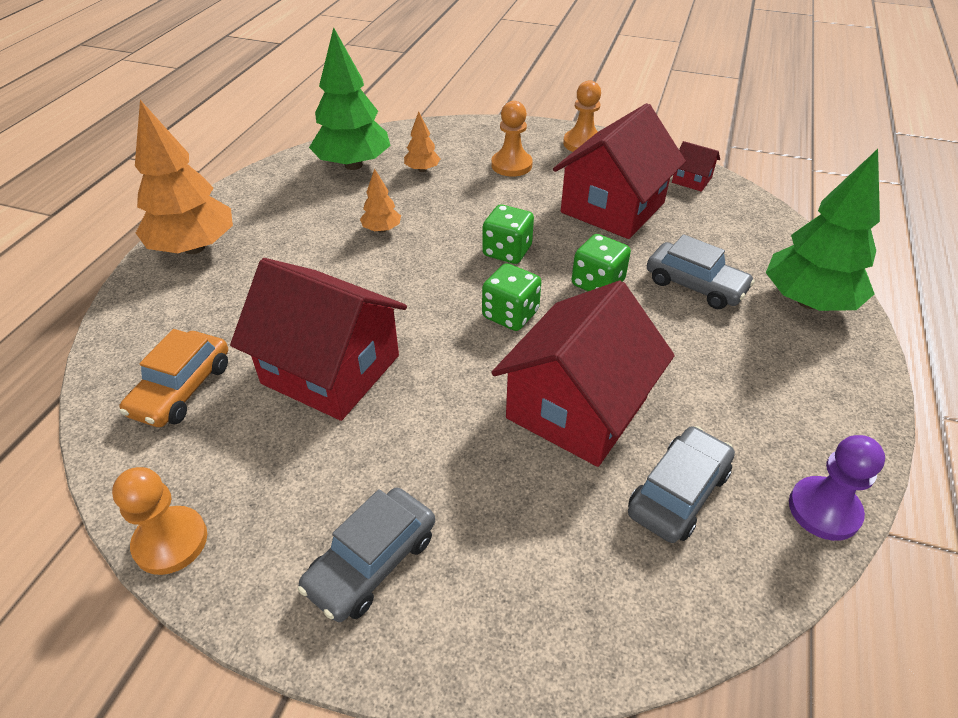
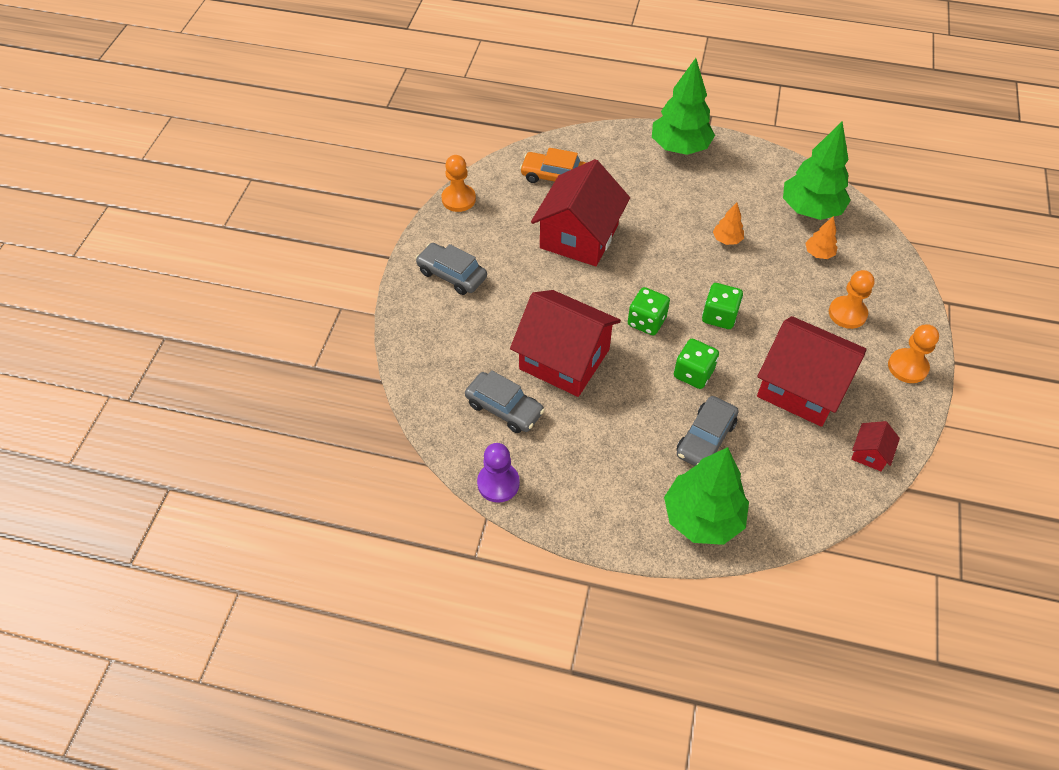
camera: 85 degrees right, 10 degrees up
(194, 248) = (679, 147): orange tree -> green tree

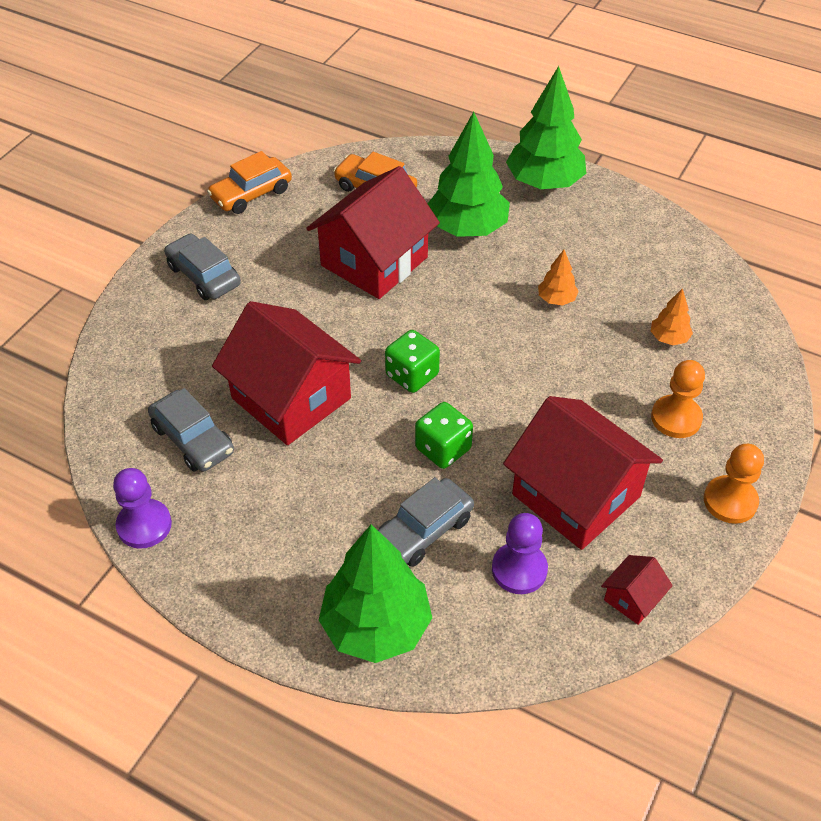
camera: 15 degrees right, 5 degrees down
(458, 199) = (251, 194): orange pawn -> orange car
(719, 316) = (506, 387): green dice -> none
(784, 451) = (519, 569): none -> purple pawn
(810, 209) = (680, 284): green tree -> green tree (467, 228)

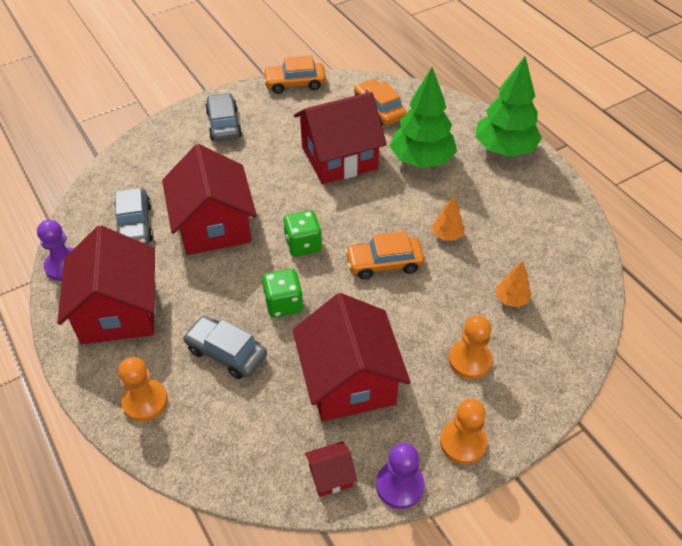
camera: 30 degrees right, 0 degrees up
(259, 545) = (118, 311): none -> red house
(376, 627) = (145, 401): green tree -> orange pawn
(423, 530) = (226, 353): grey car -> grey car turned 45 degrees clockwise
(515, 357) = (384, 263): none -> orange car
(519, 569) = (268, 412): purple pawn -> purple pawn (399, 485)

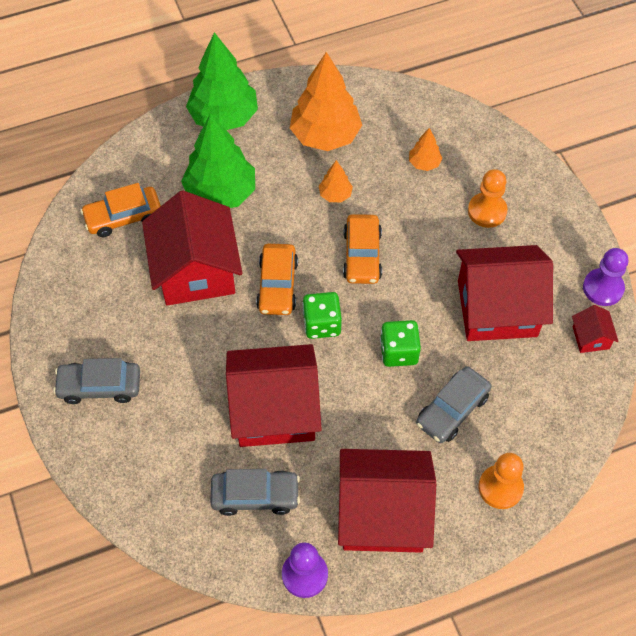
camera: 80 degrees left, 10 degrees up
(295, 84) = (43, 298): orange car -> orange car (277, 285)
(463, 442) = (567, 235): orange pawn -> none
(513, 219) = (325, 136): none -> orange tree

